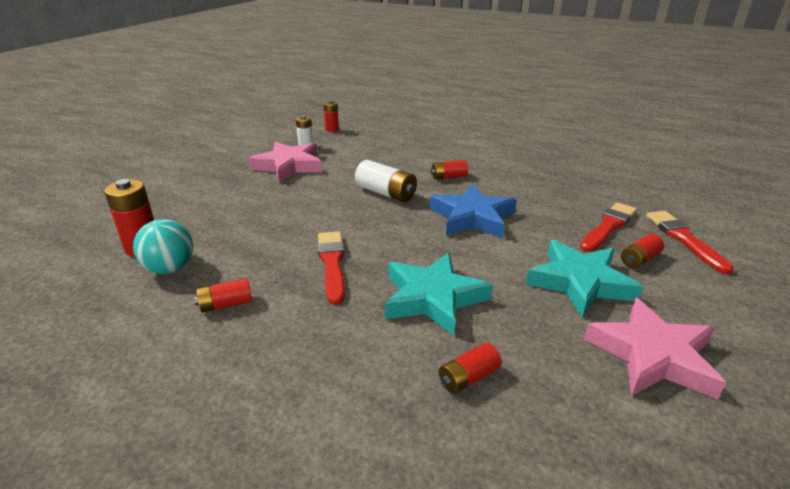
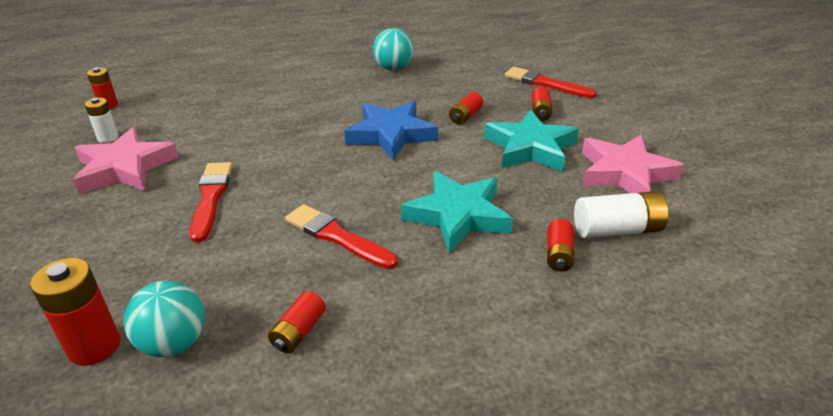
camera: 45 degrees left, 5 degrees up
(386, 193) = (283, 148): white battery -> white battery (617, 230)
(449, 177) = (317, 106): red battery -> red battery (465, 116)
(548, 173) = (393, 68): none -> turquoise ball
(608, 226) = (492, 95): red brush -> red brush (211, 197)

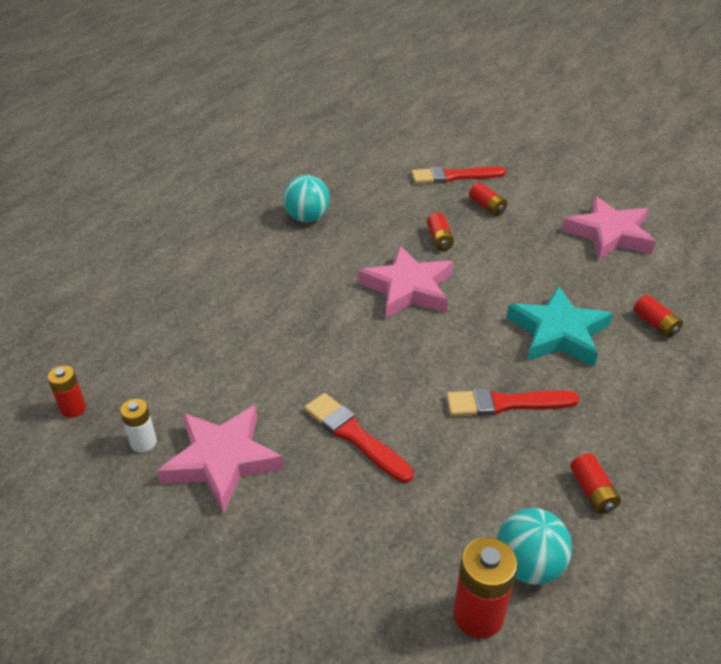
camera: 40 degrees left, 5 degrees up
(391, 134) = (408, 288): blue star -> pink star
(530, 147) = (524, 245): turquoise star -> none
(617, 230) = (661, 284): white battery -> none

